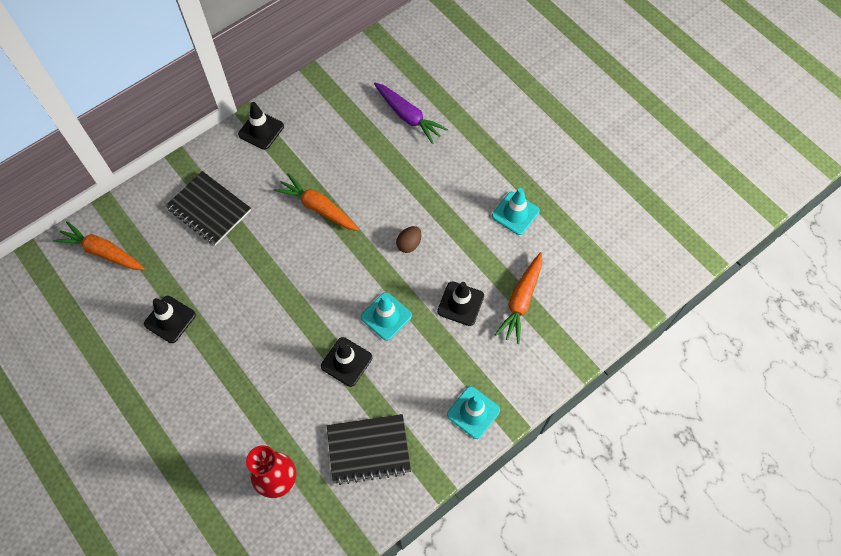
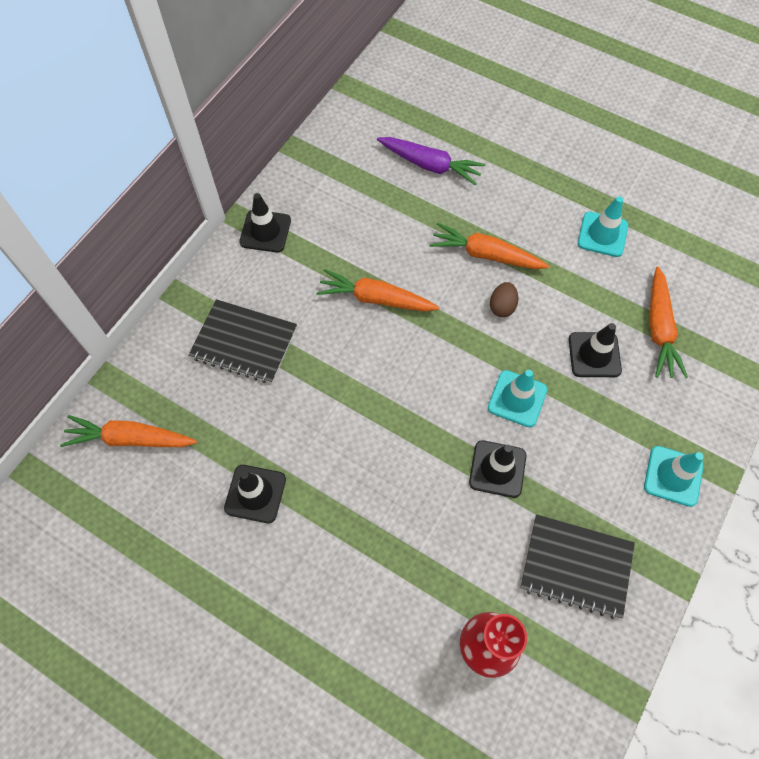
camera: 20 degrees left, 0 degrees up
(368, 449) = (576, 566): black notebook -> black notebook turned 45 degrees clockwise
(416, 200) = (485, 255): none -> orange carrot

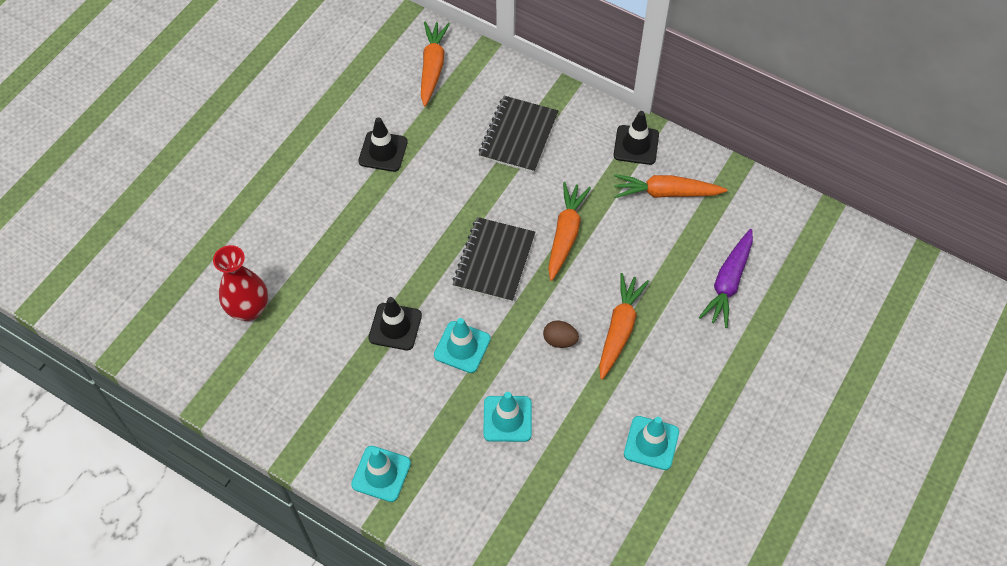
camera: 90 degrees right, 5 degrees down
(576, 566) = (305, 382): black notebook -> black notebook (494, 261)
(594, 355) = (507, 419): black traffic cone -> turquoise traffic cone
(659, 329) = (537, 484): orange carrot -> orange carrot (665, 193)

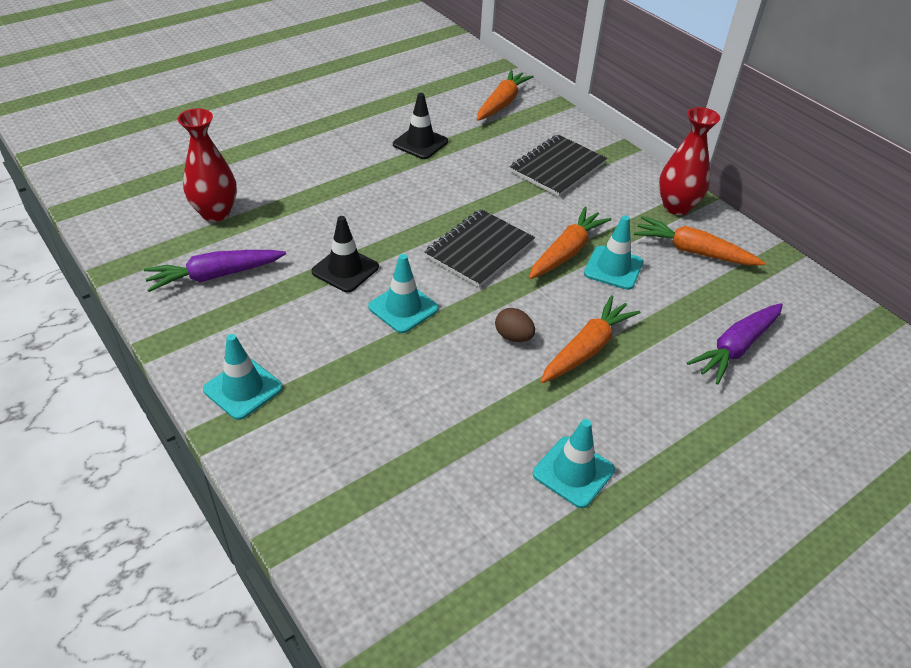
camera: 20 degrees right, 15 degrees down
(292, 377) = (215, 276): none -> purple carrot
(507, 419) = (414, 387): turquoise traffic cone -> turquoise traffic cone (613, 268)
(636, 145) = (676, 207): black traffic cone -> red vase

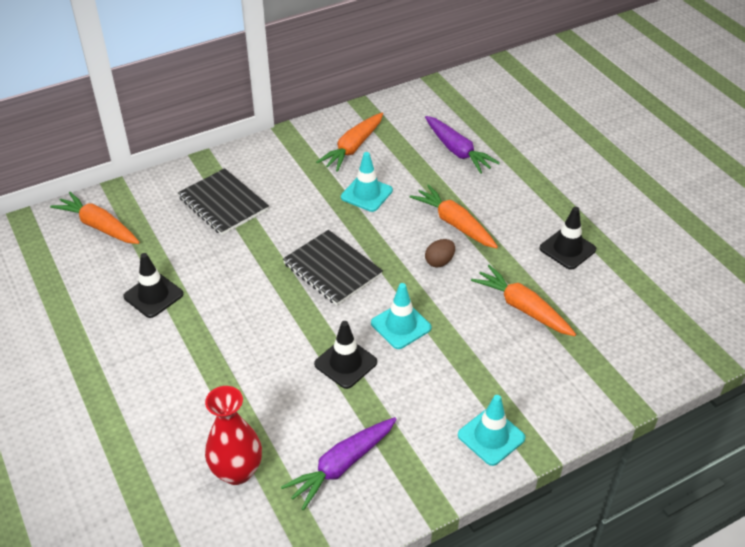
camera: 80 degrees left, 0 degrees up
(215, 276) = (341, 466): purple carrot -> purple carrot turned 60 degrees clockwise
(567, 252) = (343, 216): orange carrot -> orange carrot (522, 308)
(573, 472) = (567, 249): turquoise traffic cone -> black traffic cone
(676, 207) = (296, 144): red vase -> none

